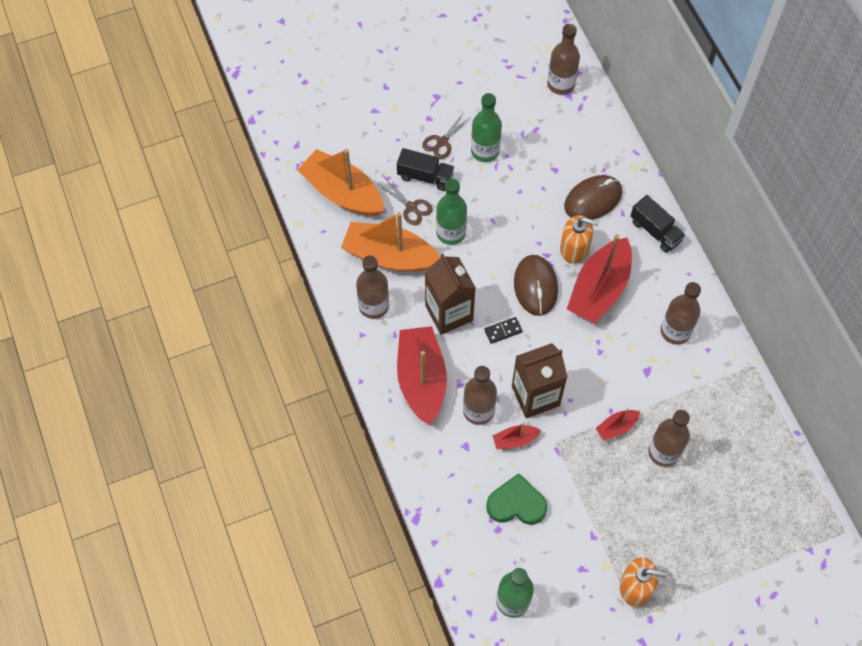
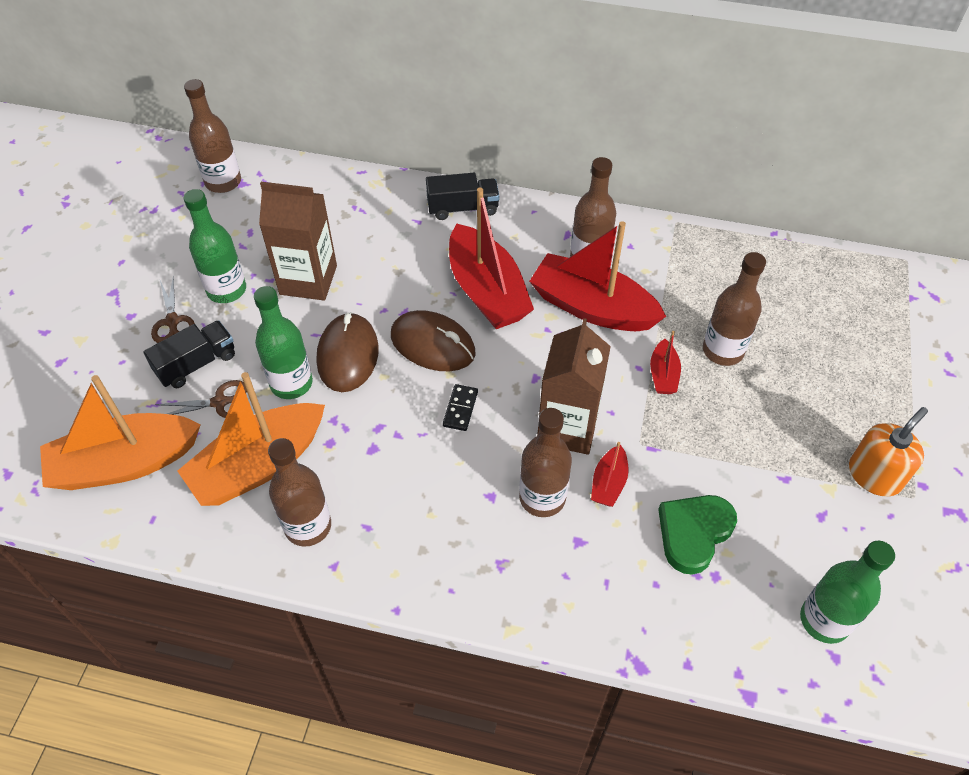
camera: 55 degrees left, 10 degrees down
(421, 379) = (452, 535): red boat -> red boat (592, 307)
(449, 313) = (390, 449): brown carton -> brown carton (308, 280)
(574, 249) = (420, 283): orange soap dispenser -> none
(593, 199) = (379, 235): brown mouse -> brown mouse (348, 355)

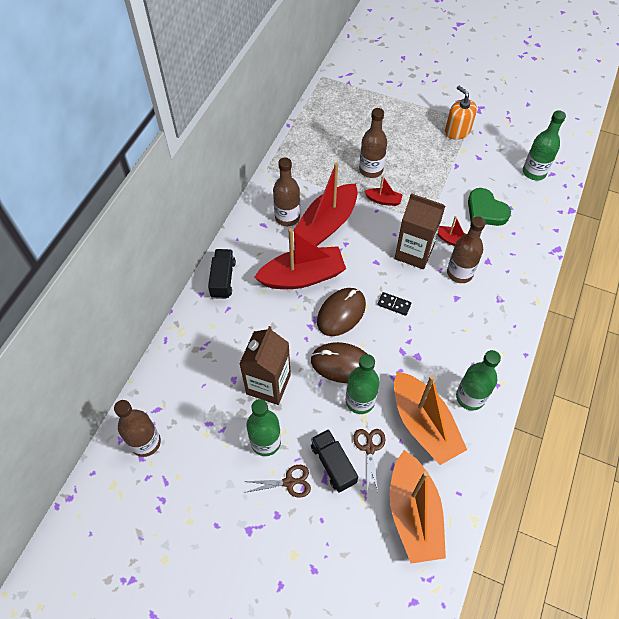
camera: 80 degrees left, 5 degrees up
(308, 526) = (470, 397): brown bottle -> green bottle

